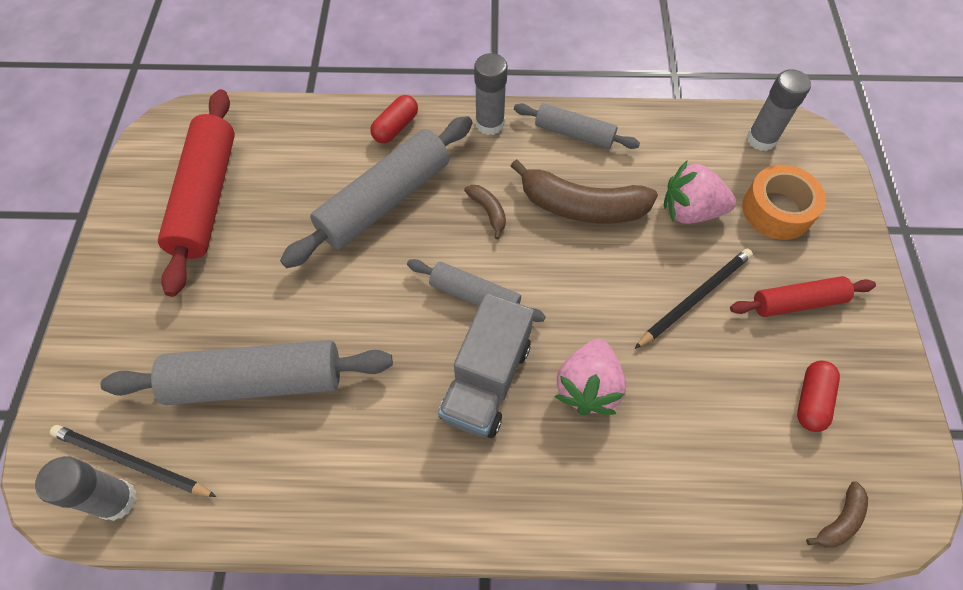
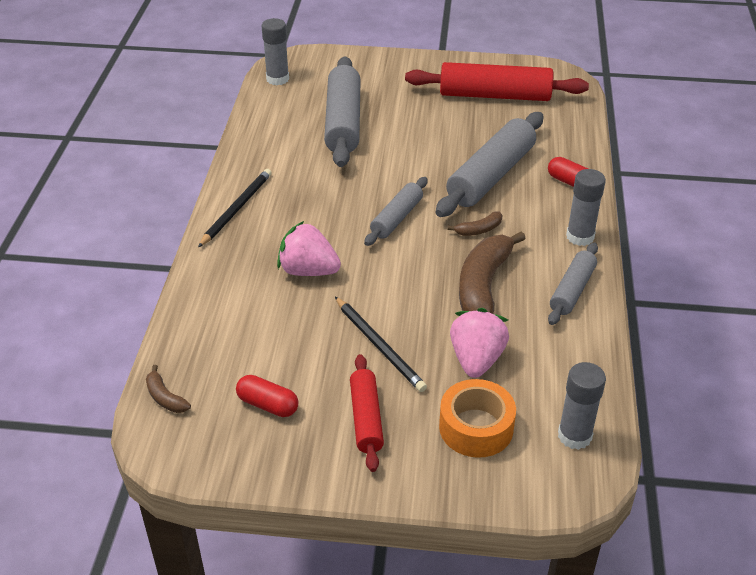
camera: 95 degrees right, 20 degrees down
(131, 462) = (299, 82): black pencil -> black pencil (237, 209)
(384, 200) = (491, 175): grey rolling pin -> grey rolling pin turned 75 degrees clockwise
(486, 381) = (323, 220): grey truck -> none

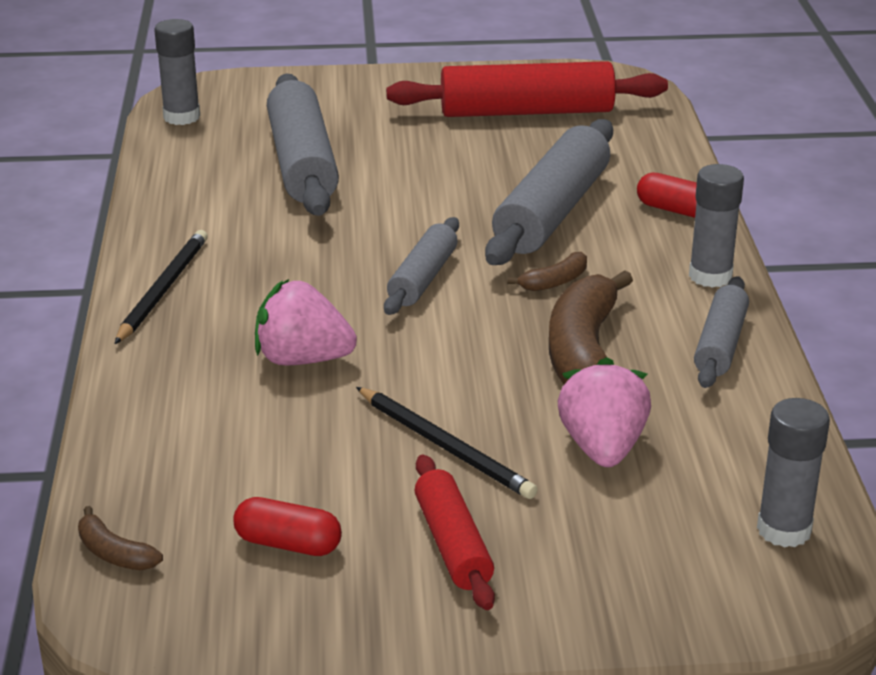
camera: 10 degrees left, 10 degrees down
(476, 427) = (629, 536): orange tape -> none

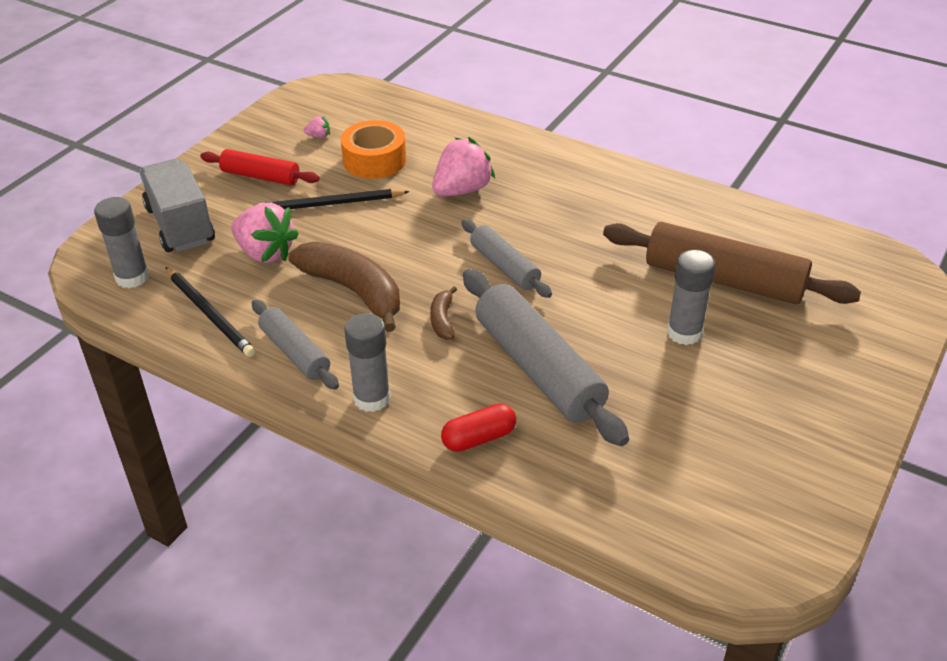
camera: 125 degrees right, 10 degrees up
(114, 553) = (368, 96): brown banana -> none
(163, 289) = (588, 170): black pencil -> black pencil (210, 314)
(181, 117) = (855, 252): grey glue stick -> grey glue stick (684, 333)
(288, 544) = (319, 136): red capsule -> pink strawberry
(302, 163) = (724, 280): grey rolling pin -> brown rolling pin
(302, 459) = (374, 160): none -> orange tape
(526, 112) = (736, 448): red rolling pin -> none
(643, 554) = (180, 225): none -> grey truck

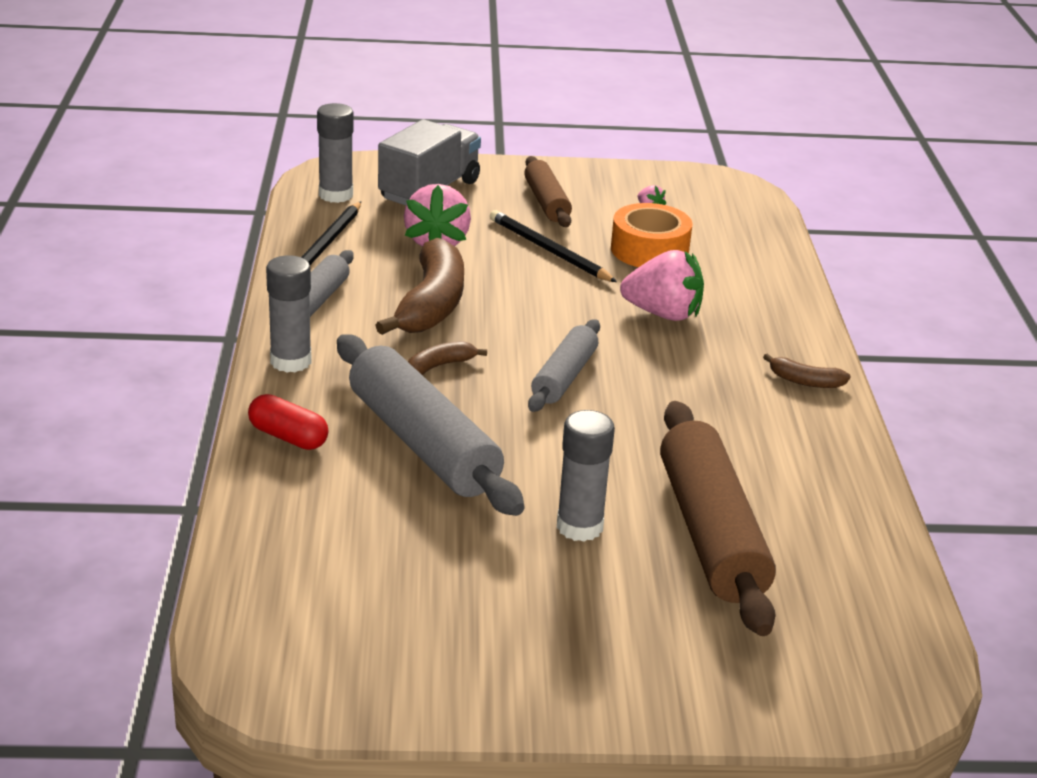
camera: 55 degrees right, 10 degrees down
(260, 176) = (546, 202): red rolling pin -> brown rolling pin
(538, 368) = (423, 443): grey rolling pin -> grey rolling pin turned 60 degrees counterclockwise
(587, 169) = (805, 381): none -> brown banana

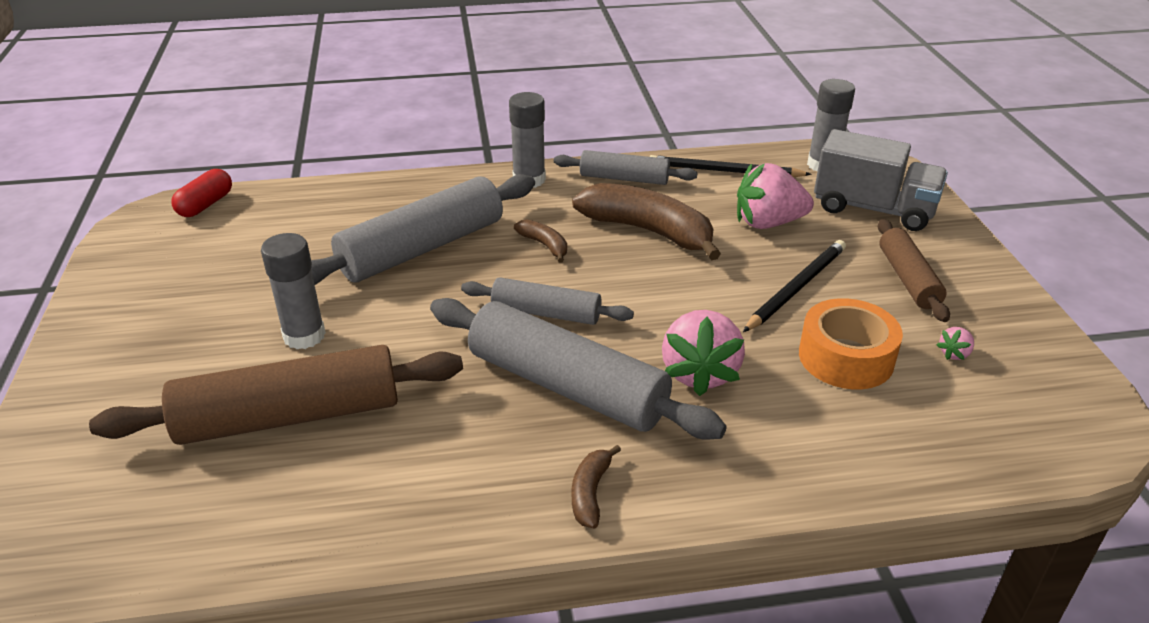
camera: 85 degrees right, 5 degrees up
(288, 437) = (423, 192): red capsule -> red capsule (205, 205)
(431, 304) = (648, 231): brown banana -> brown banana turned 150 degrees counterclockwise
(546, 202) = (908, 279): brown rolling pin -> brown rolling pin turned 75 degrees counterclockwise
(676, 377) = (567, 386): none -> grey rolling pin

